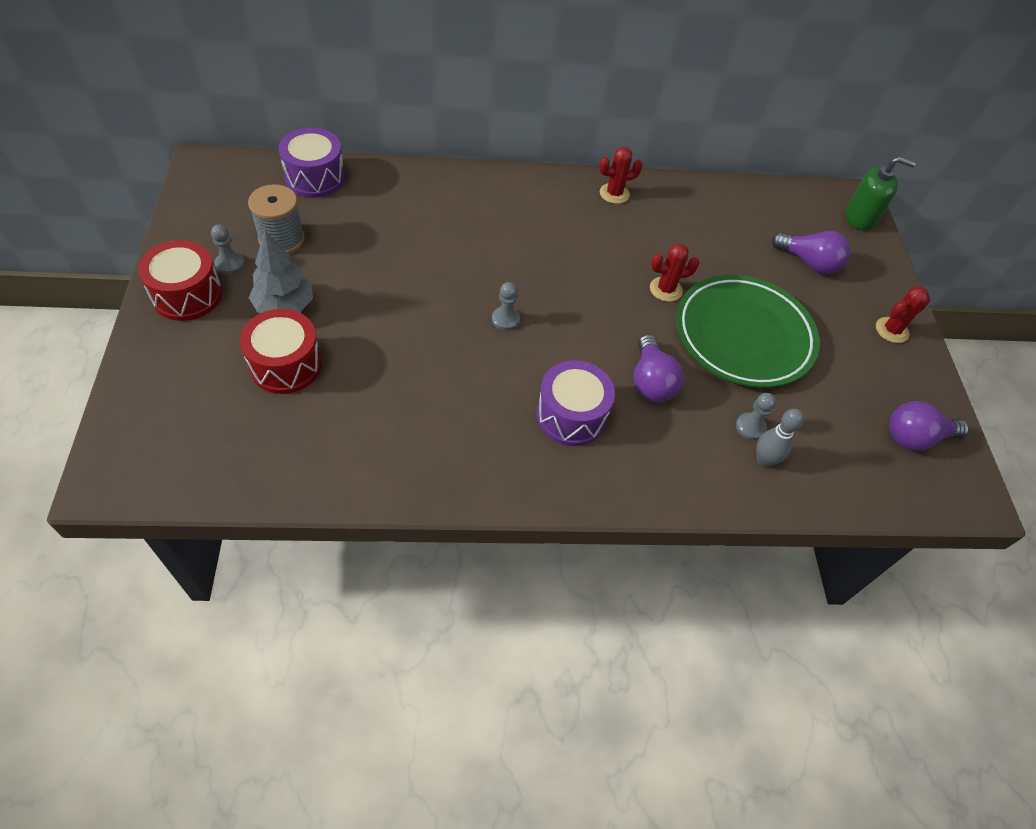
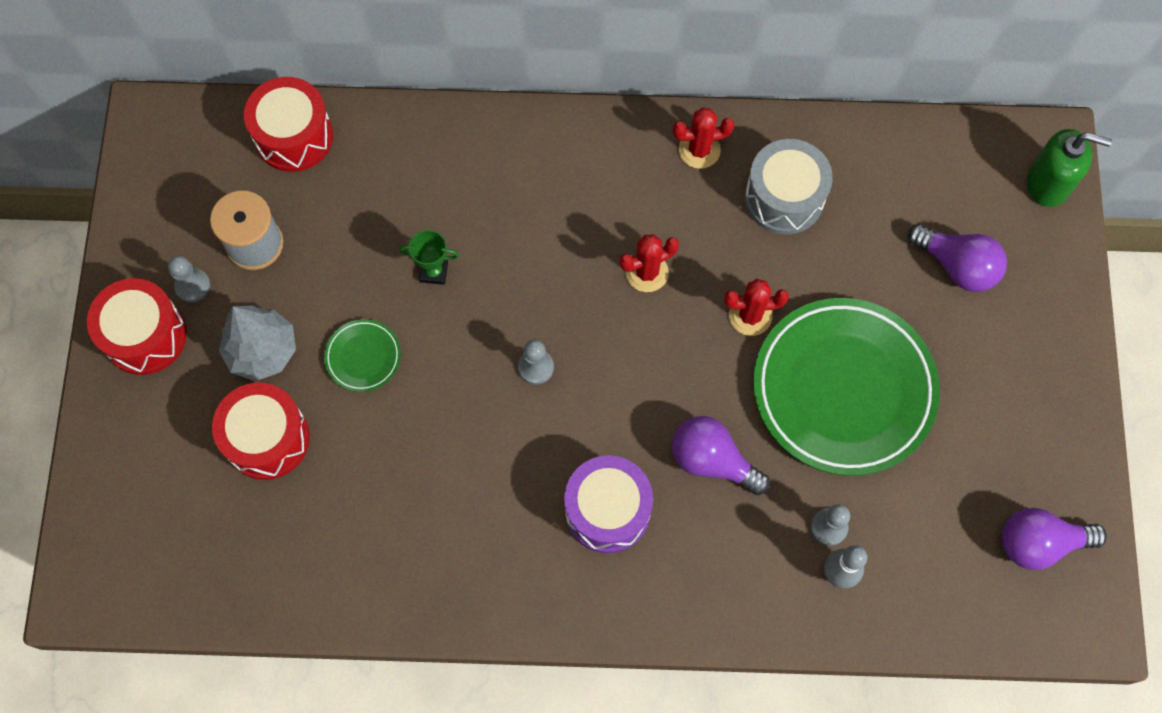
camera: 10 degrees right, 15 degrees up
(315, 177) = (294, 136): purple drum -> red drum
(367, 311) = (363, 357): none -> green plate
(422, 259) = (434, 272): none -> green trophy
(651, 382) = (712, 461): purple light bulb -> purple light bulb turned 120 degrees clockwise
(678, 221) = (784, 198): none -> grey drum
(891, 330) = (1048, 378): red cactus -> red cactus (646, 272)

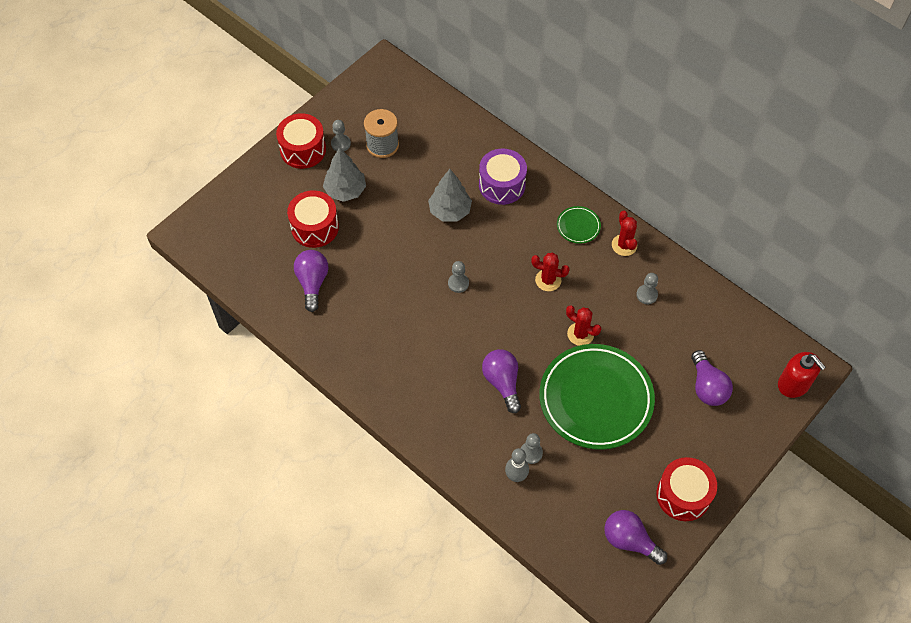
camera: 40 degrees right, 10 degrees down
(294, 136) = (440, 112): red drum -> red drum (683, 495)
(338, 523) = (312, 283): none -> purple light bulb
(363, 357) = (386, 224): green plate -> green plate (578, 226)
(434, 272) = (450, 211): green trophy -> grey tree
(607, 510) = (434, 367): purple drum -> purple drum (502, 185)
(699, 150) = (624, 245): red cactus -> red cactus turned 45 degrees clockwise
(784, 198) = (646, 295): grey drum -> grey pawn
(1048, 183) = (793, 384): green soap dispenser -> red soap dispenser

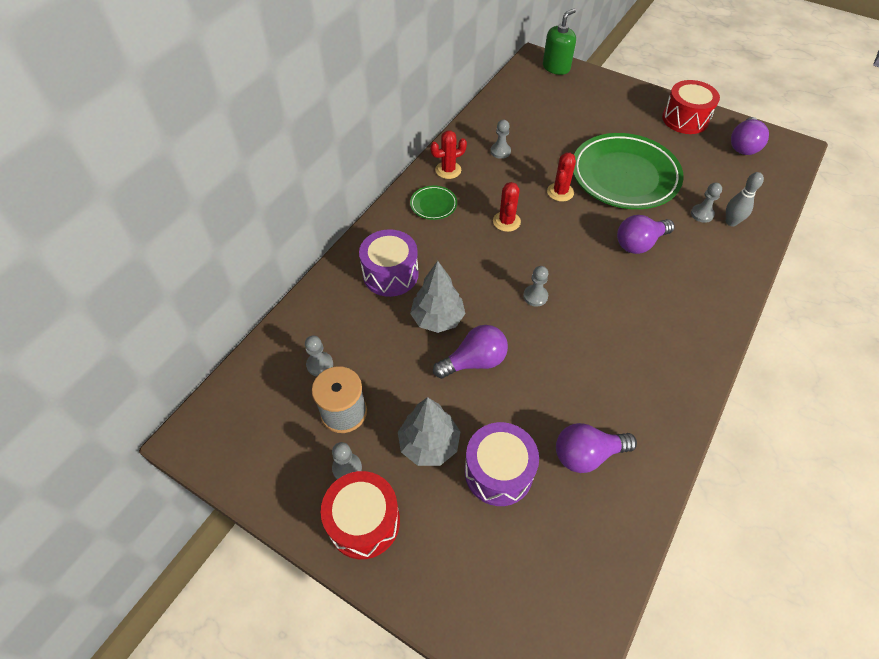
camera: 100 degrees left, 5 degrees down
(315, 227) = (498, 472): red drum -> purple drum
(424, 133) = (320, 364): none -> grey pawn
(707, 387) = (580, 111): purple light bulb -> purple light bulb (474, 361)
(793, 384) = (556, 67): red soap dispenser -> green soap dispenser

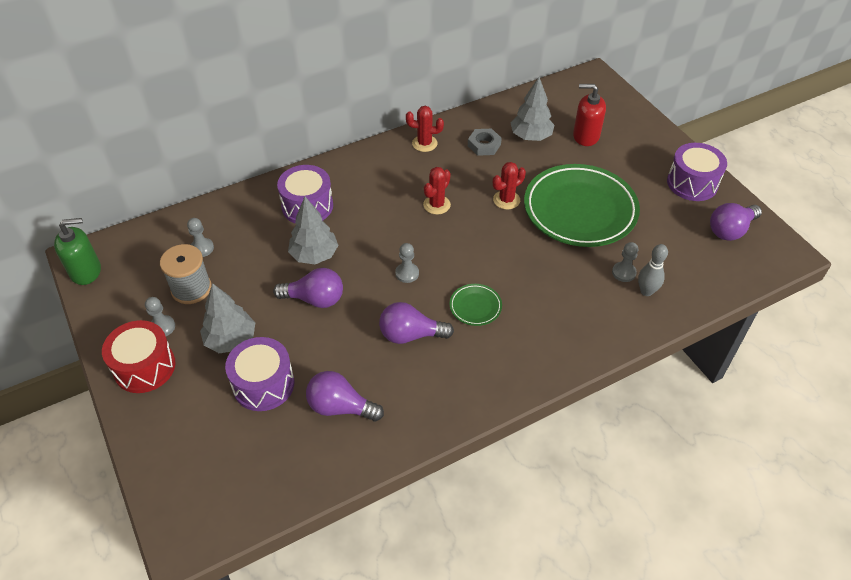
camera: 30 degrees right, 5 degrees down
(433, 205) = (387, 167): green plate -> green plate (475, 306)
(500, 151) = (484, 145): grey pawn -> grey nut
(532, 129) = (531, 136): none -> grey tree
(556, 67) = (605, 90): green soap dispenser -> green soap dispenser (86, 271)
(574, 111) = (586, 136): none -> red soap dispenser
(639, 243) = (538, 272): purple light bulb -> purple light bulb (410, 335)
(685, 119) = (692, 183): red drum -> purple drum

